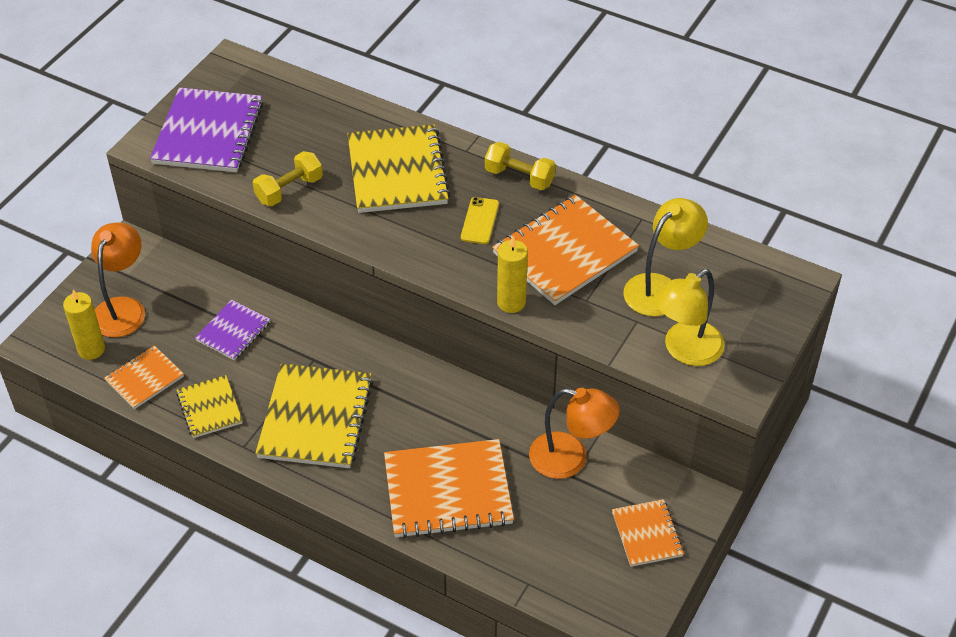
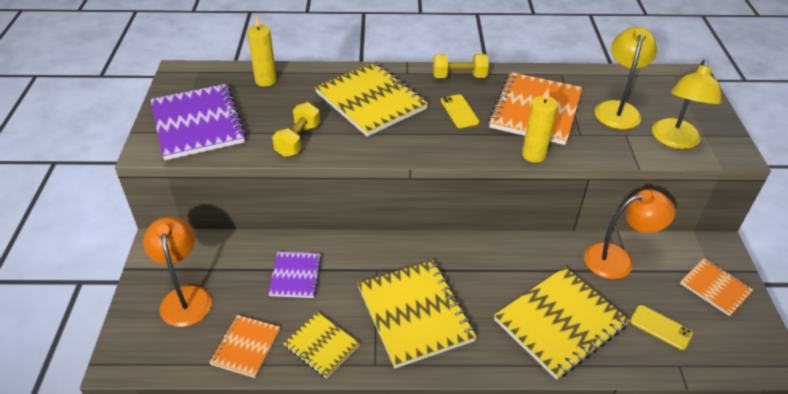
camera: 30 degrees left, 5 degrees down
(91, 349) = (178, 343): yellow candle -> yellow candle (266, 80)
(448, 491) = (560, 323): orange notebook -> yellow notebook
(546, 542) = (660, 327): none -> yellow phone

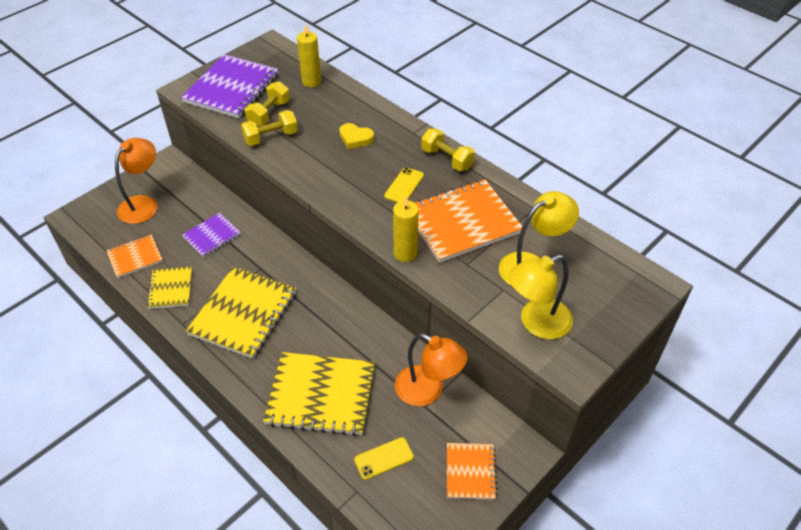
camera: 45 degrees right, 5 degrees up
(266, 123) = (269, 113): none -> yellow dumbbell
(370, 101) = (355, 138): yellow notebook -> yellow heart
(660, 327) = (384, 458): yellow phone -> yellow phone turned 75 degrees clockwise

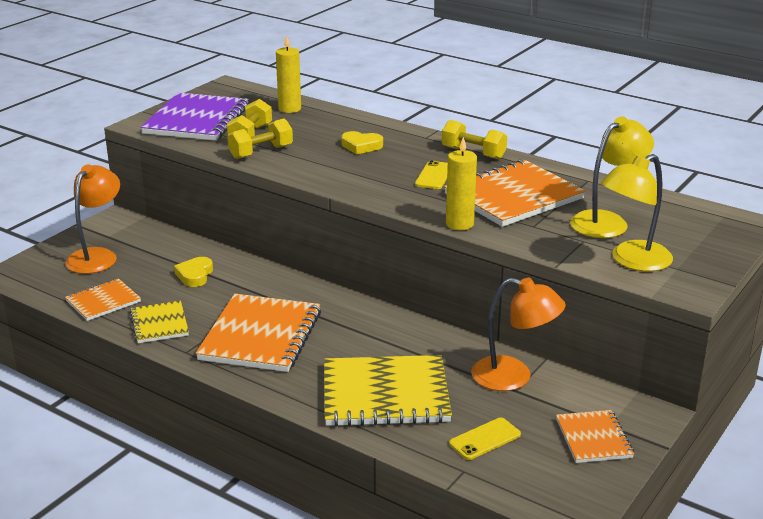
camera: 10 degrees left, 20 degrees down
(212, 236) = (195, 275): purple notebook -> yellow heart
(243, 313) = (260, 336): yellow notebook -> orange notebook

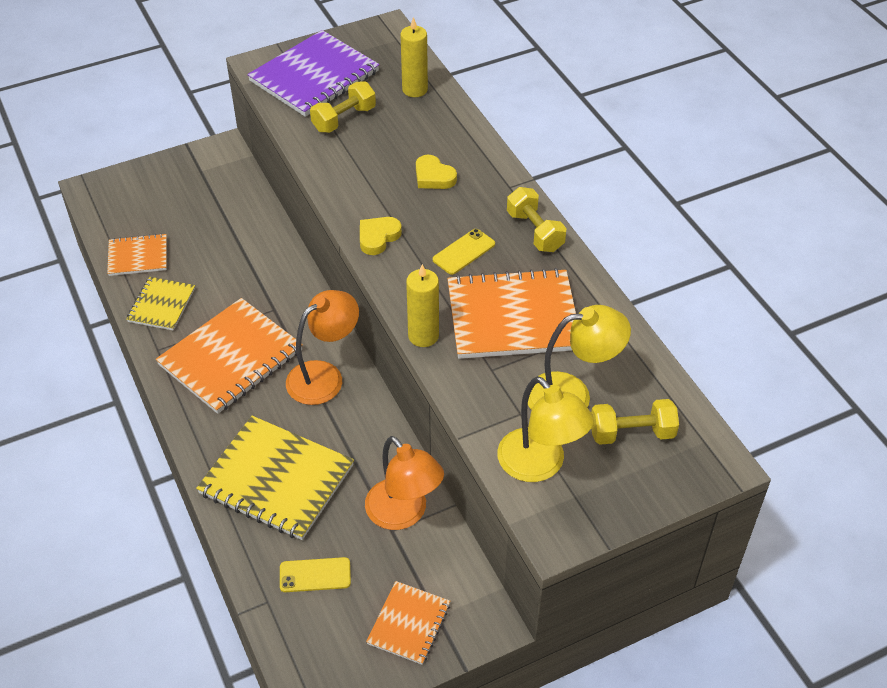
camera: 30 degrees right, 20 degrees up
(97, 256) = (173, 194): orange lamp -> orange lamp (324, 376)
(195, 275) = (235, 254): yellow heart -> yellow heart (378, 237)
(261, 152) = (332, 150): yellow dumbbell -> yellow dumbbell (632, 433)
(632, 261) = (540, 465): yellow lamp -> yellow lamp turned 120 degrees counterclockwise

